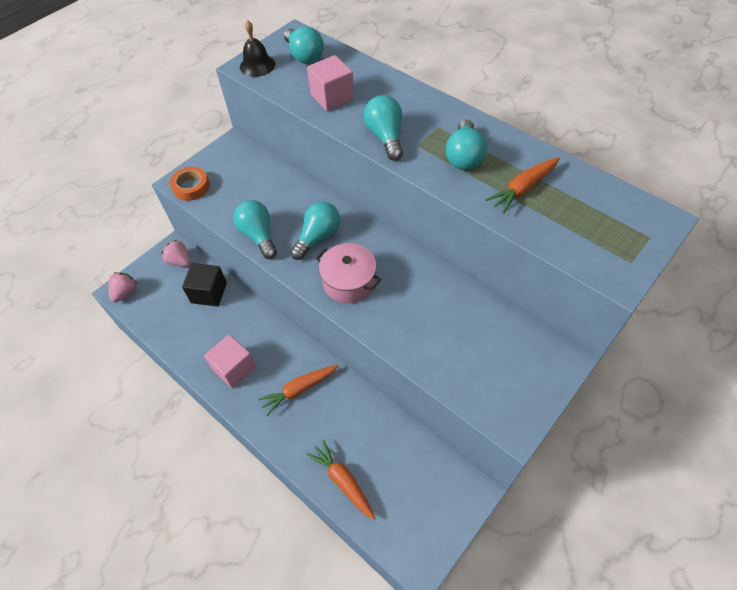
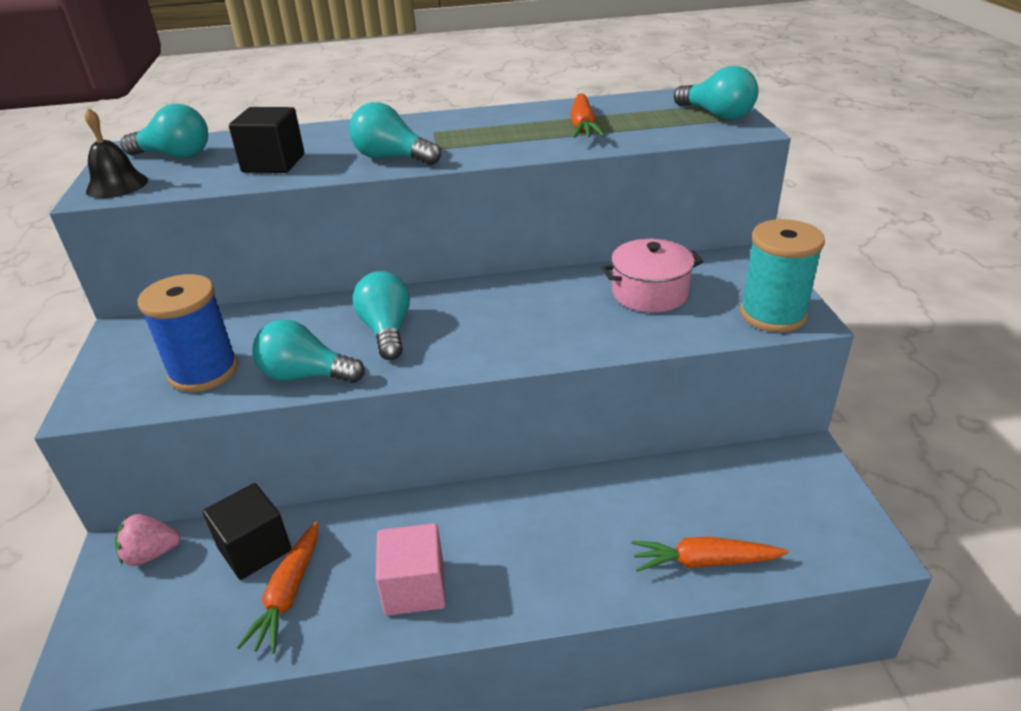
camera: 50 degrees left, 20 degrees down
(125, 292) = (95, 662): pink strawberry -> none
(191, 187) = (118, 399): orange tape -> none
(230, 198) = (204, 371): none -> blue spool
(299, 390) = (528, 534): orange carrot -> orange carrot (288, 594)
(332, 97) = (273, 163): pink cube -> black cube
(349, 282) = (485, 338): pink pot -> pink pot (650, 293)
(464, 156) = (495, 134): turquoise light bulb -> turquoise light bulb (716, 115)
(503, 407) = (773, 314): none -> turquoise spool

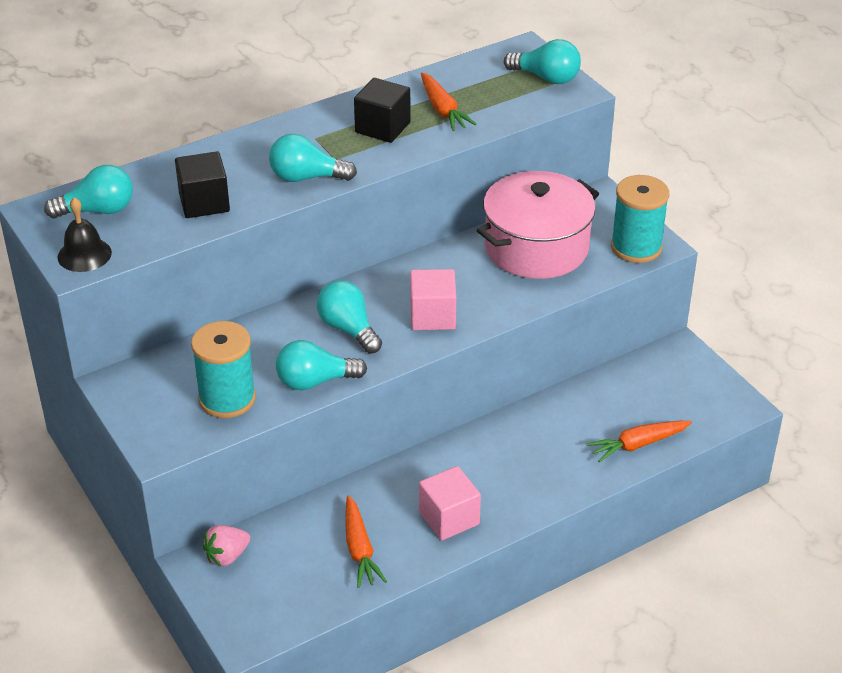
camera: 25 degrees left, 5 degrees up
(204, 371) = (227, 399): blue spool -> turquoise spool
(254, 549) = (307, 529): black cube -> black cube (382, 127)
(486, 337) = (432, 316): none -> pink cube
(650, 293) = (536, 247): pink pot -> pink pot, size x1.64

